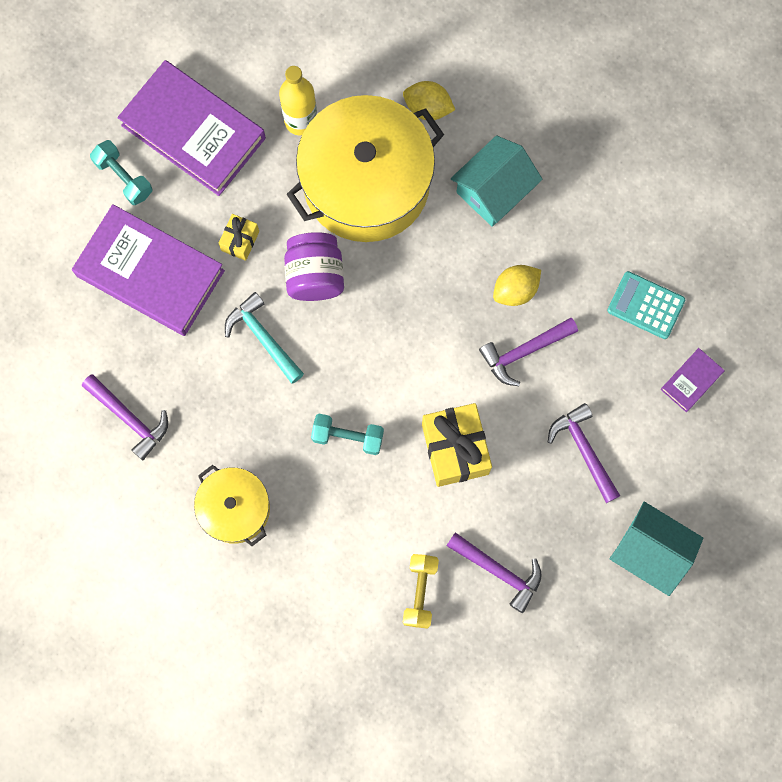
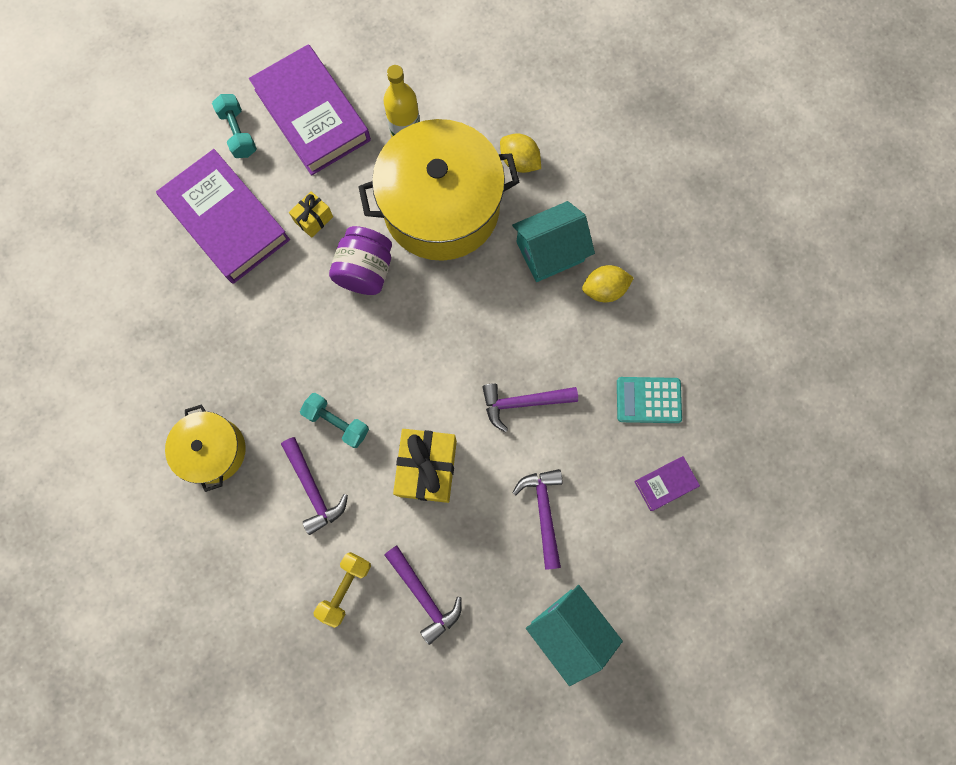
camera: 20 degrees right, 0 degrees up
(129, 418) = (157, 338): purple hammer -> purple hammer (313, 489)
(263, 337) = (299, 309): turquoise hammer -> none
(515, 290) = (535, 345): yellow lemon -> yellow lemon (604, 289)
(645, 305) = (648, 400): turquoise calculator -> turquoise calculator turned 45 degrees counterclockwise

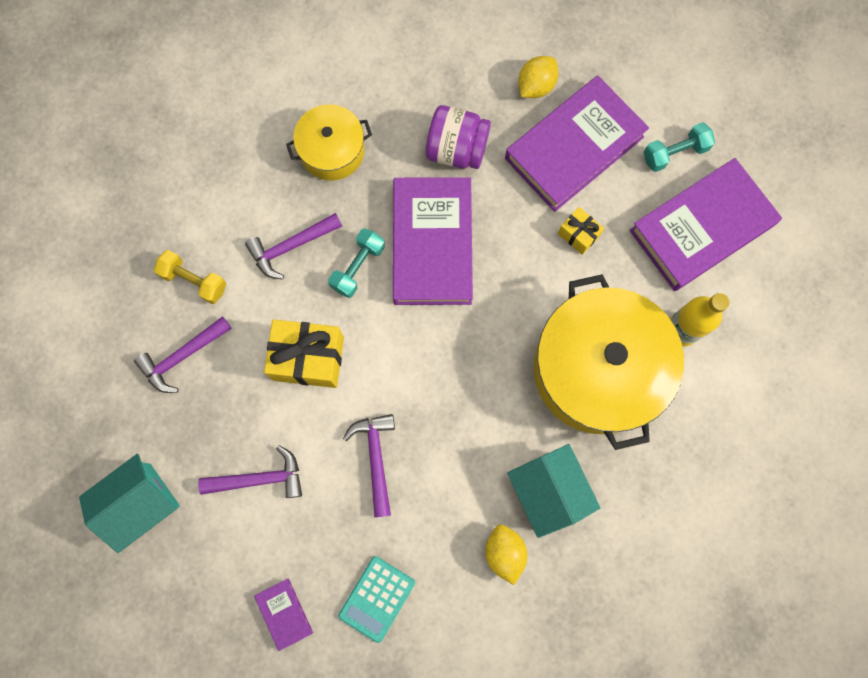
camera: 90 degrees right, 0 degrees up
(317, 351) = (432, 244): none -> purple book
(365, 271) = (521, 290): purple jar -> purple jar (456, 150)
(519, 162) = (657, 457): yellow lemon -> yellow lemon (536, 86)
(648, 400) = (377, 598): turquoise calculator -> turquoise calculator turned 150 degrees counterclockwise

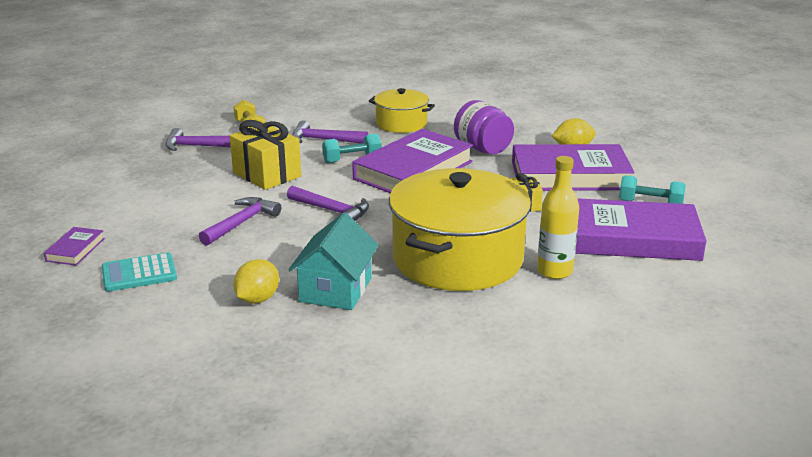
camera: 40 degrees right, 50 degrees down
(140, 503) = (83, 177): turquoise house -> none
(259, 479) = (160, 199): purple hammer -> purple hammer (332, 211)

